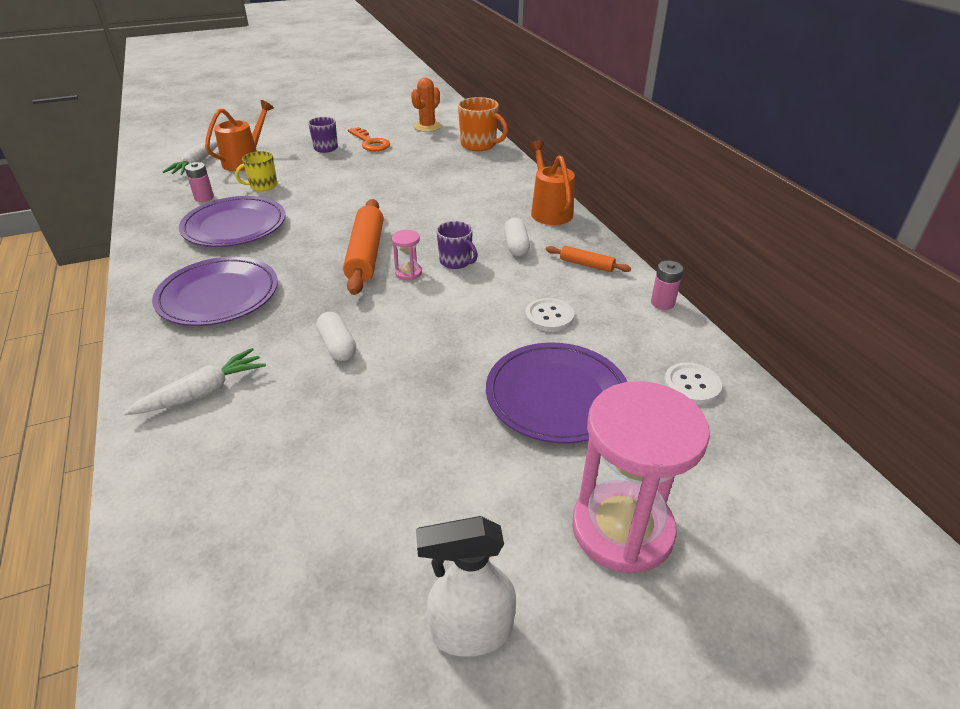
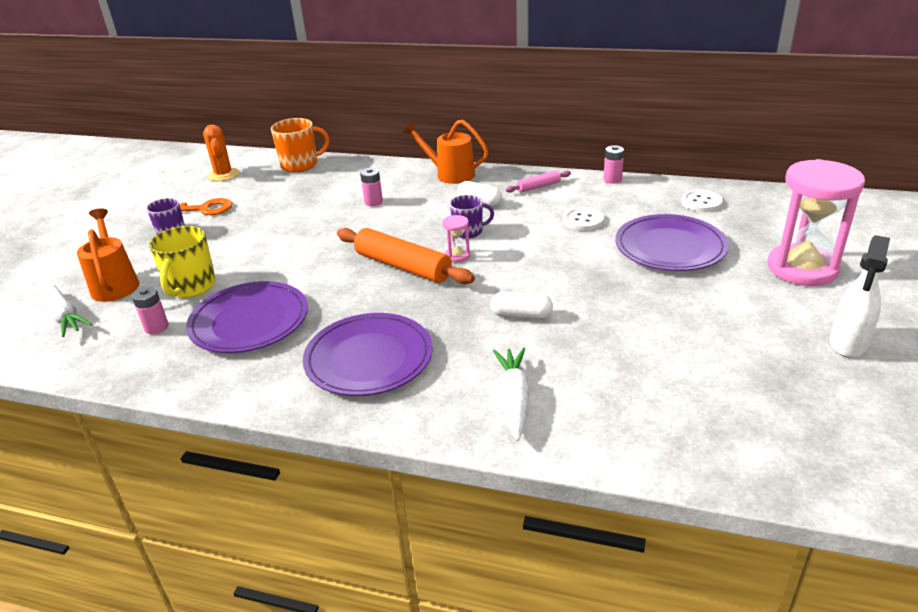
camera: 50 degrees left, 5 degrees down
(263, 186) = (191, 287): yellow mug -> yellow mug, size x1.51
(456, 198) = (373, 202): none -> pink battery
(586, 264) = (538, 186): orange rolling pin -> pink rolling pin

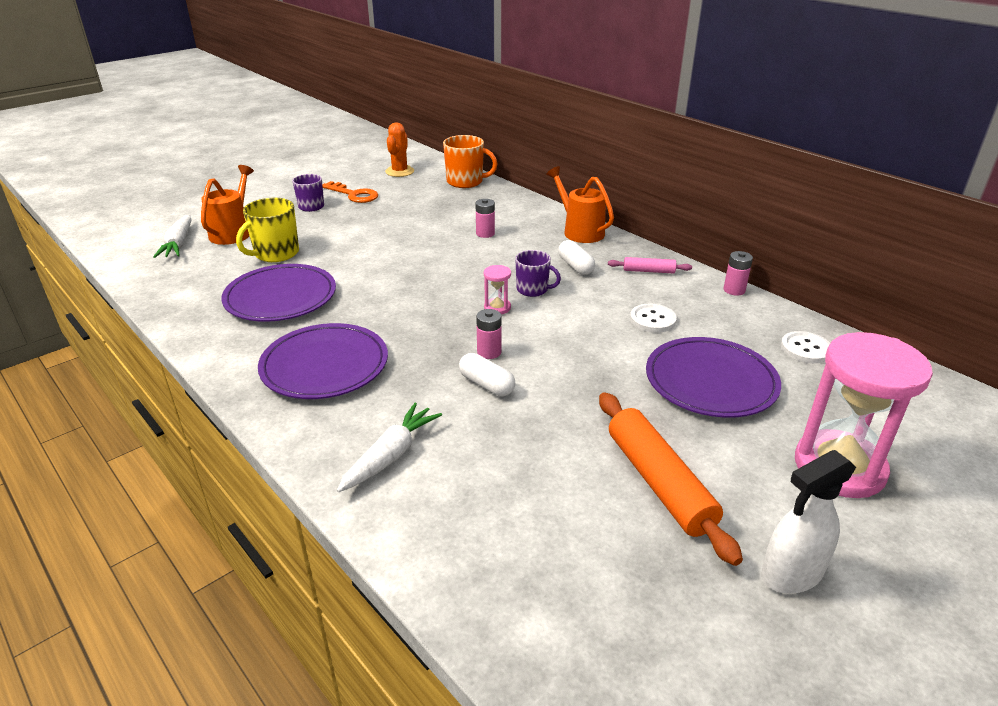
camera: 30 degrees right, 0 degrees up
(156, 327) = (219, 276): pink battery -> pink battery (489, 352)
(403, 266) = (442, 299): orange rolling pin -> orange rolling pin (659, 483)

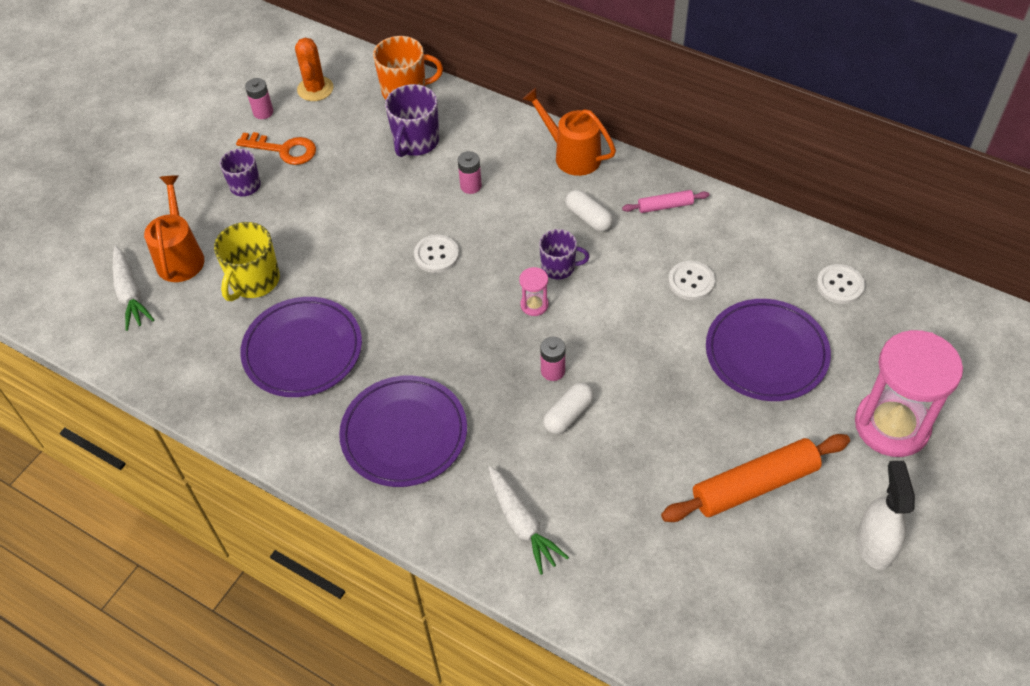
camera: 15 degrees left, 20 degrees up
(390, 456) = (522, 523): white carrot -> white carrot turned 135 degrees clockwise
(431, 265) = (436, 255): none -> white button
(456, 206) = (416, 142): none -> purple mug
(486, 384) = (568, 414): white capsule -> white capsule turned 75 degrees counterclockwise
(659, 483) = (754, 485): orange rolling pin -> orange rolling pin turned 75 degrees counterclockwise
(734, 290) = (756, 215): pink battery -> pink battery (263, 112)
(791, 574) = (874, 544): white spray bottle -> white spray bottle turned 135 degrees clockwise

